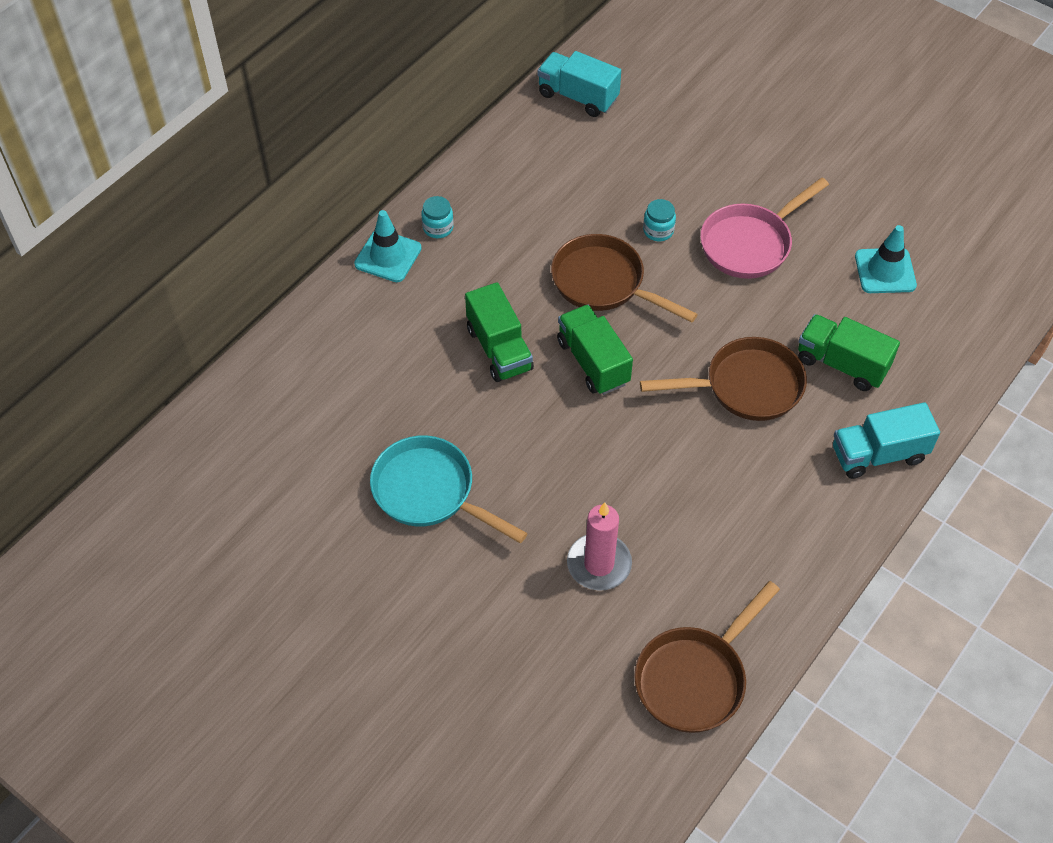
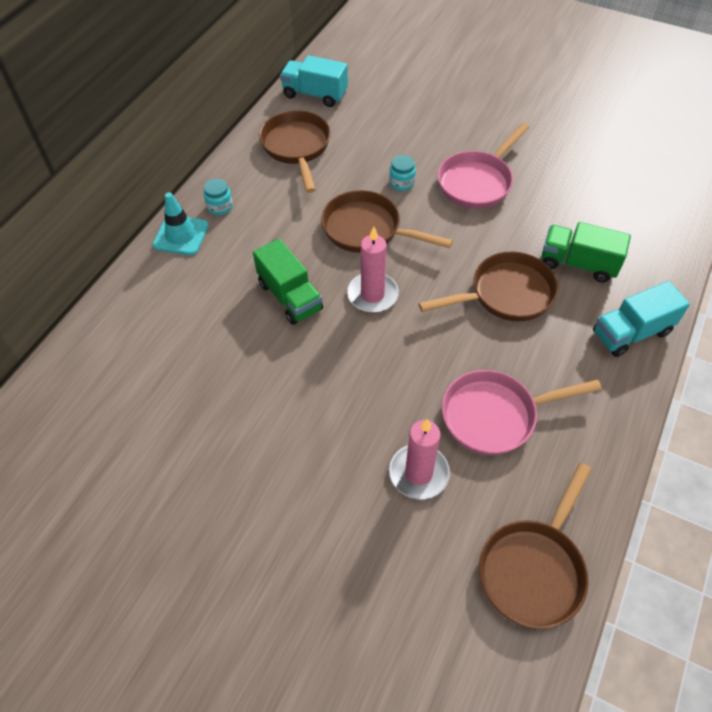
camera: 10 degrees left, 0 degrees up
(430, 492) = (251, 433): turquoise pan -> none
(542, 166) = (297, 148): none -> brown pan
(593, 362) = (372, 295): green truck -> pink candle
(697, 519) = (495, 415): none -> pink pan
(885, 271) = (589, 187): turquoise traffic cone -> none

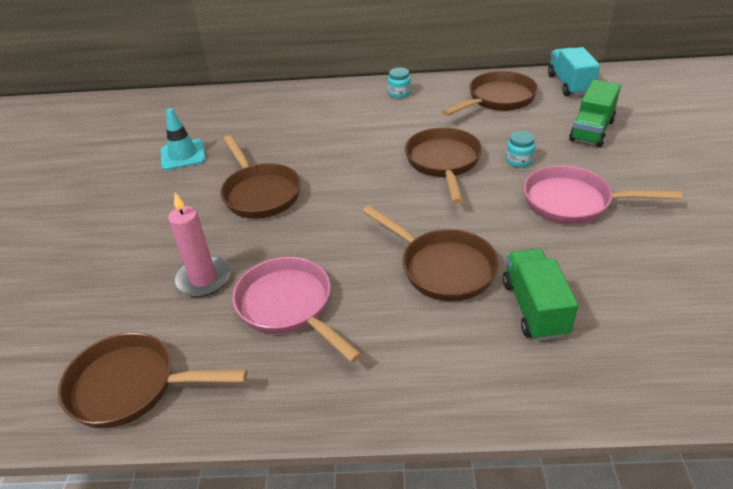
camera: 65 degrees right, 15 degrees down
(181, 235) = (357, 90): turquoise traffic cone -> turquoise traffic cone (183, 155)
(290, 296) = (338, 153): green truck -> green truck (591, 131)
(310, 385) = (260, 193): none -> brown pan
(372, 295) = (374, 190): pink candle -> none
(631, 332) = (471, 383): turquoise truck -> none

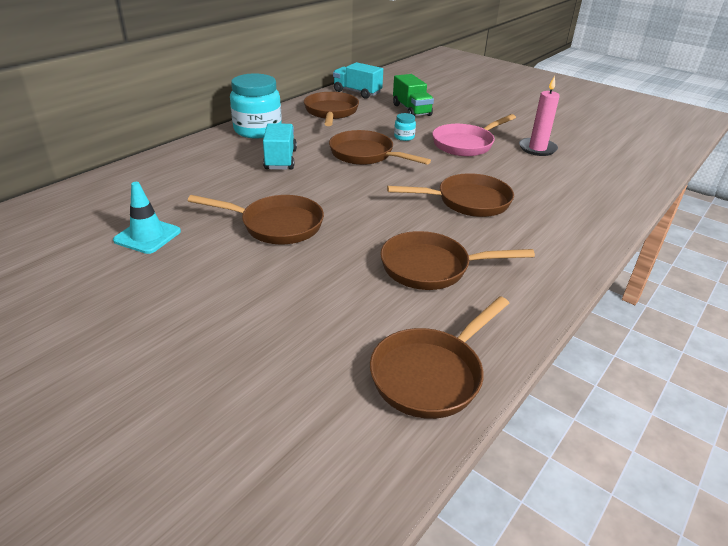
camera: 55 degrees left, 5 degrees down
(203, 279) = (345, 291): pink candle -> pink candle (537, 149)
(289, 307) = (431, 267): pink pan -> brown pan
(366, 132) = (280, 160): none -> turquoise truck
(399, 93) = (257, 130): turquoise jar -> turquoise jar, size x2.31
(534, 308) = (537, 194): green truck -> none

